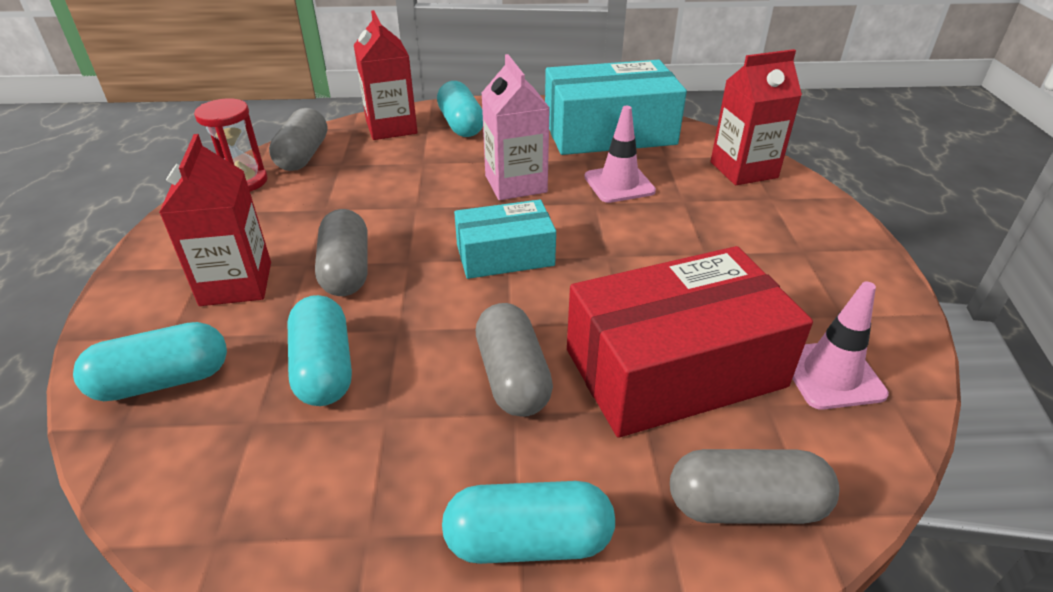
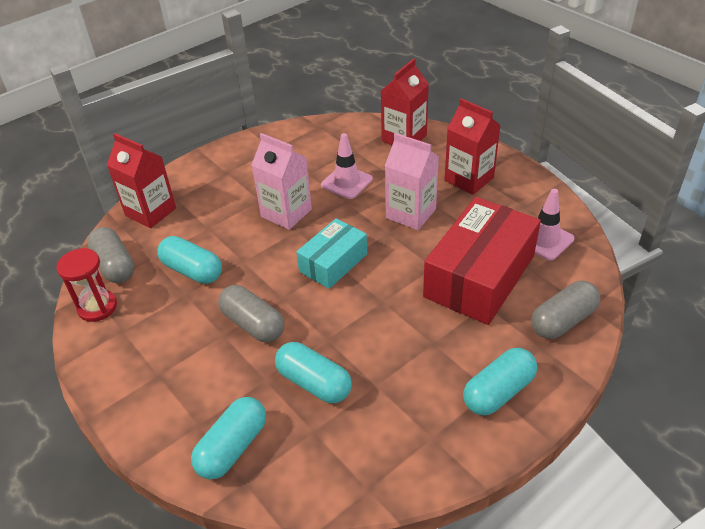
camera: 35 degrees left, 5 degrees up
(236, 283) = (195, 372): red carton -> red carton (469, 179)
(461, 125) = (198, 186): turquoise capsule -> turquoise capsule (192, 270)
(512, 377) = (413, 327): grey capsule -> none
(609, 132) = (302, 146): turquoise box -> none
(661, 249) = (411, 213): none -> pink carton

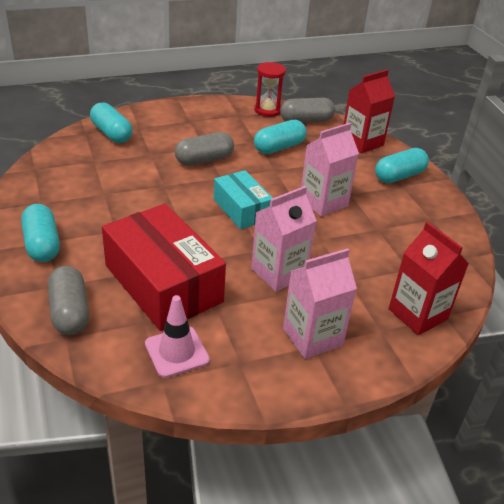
camera: 105 degrees right, 5 degrees down
(314, 383) = (130, 170): turquoise capsule -> turquoise capsule (399, 176)
(346, 182) = (352, 248): pink traffic cone -> none
(469, 179) = (312, 337): red carton -> pink carton

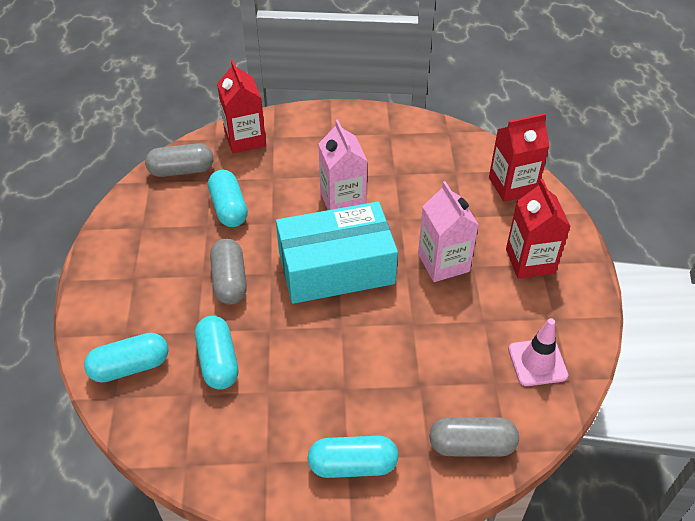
camera: 70 degrees left, 10 degrees up
(163, 283) = (442, 357): red box -> none
(242, 209) = (336, 268): turquoise box -> turquoise box, size x1.73
(267, 110) = (142, 198): red hourglass -> none
(306, 121) = (182, 170): grey capsule -> grey capsule turned 75 degrees clockwise
(312, 337) = (530, 261): pink carton -> red carton
(399, 176) = (316, 131): turquoise capsule -> turquoise capsule (218, 361)

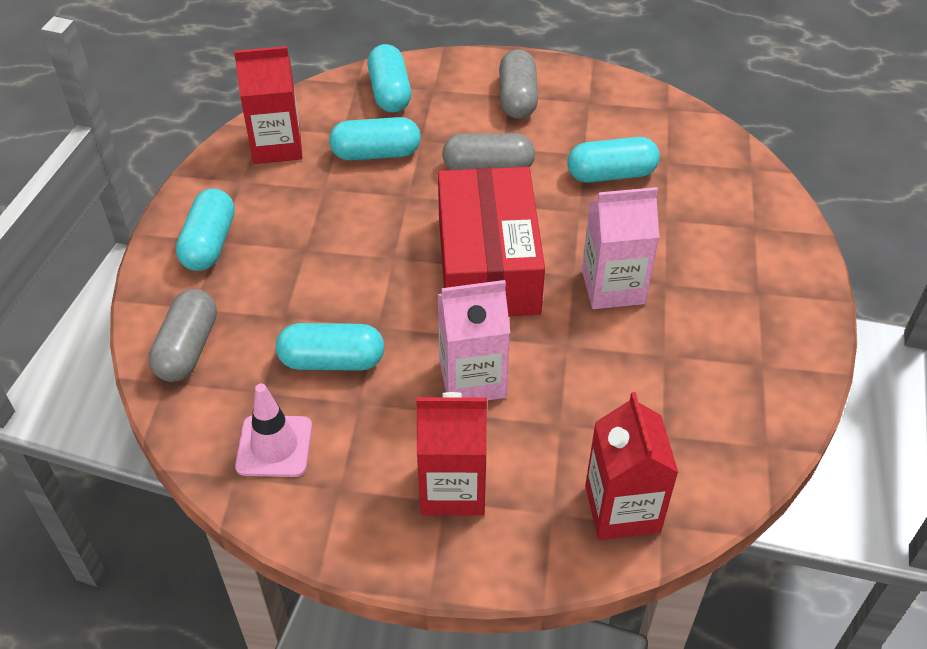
camera: 100 degrees right, 0 degrees up
(182, 170) = (687, 136): grey capsule -> grey capsule (517, 98)
(245, 139) = (750, 198): red carton -> red carton (277, 146)
(336, 268) = (488, 264): turquoise box -> red box
(453, 344) = (332, 361): none -> turquoise capsule

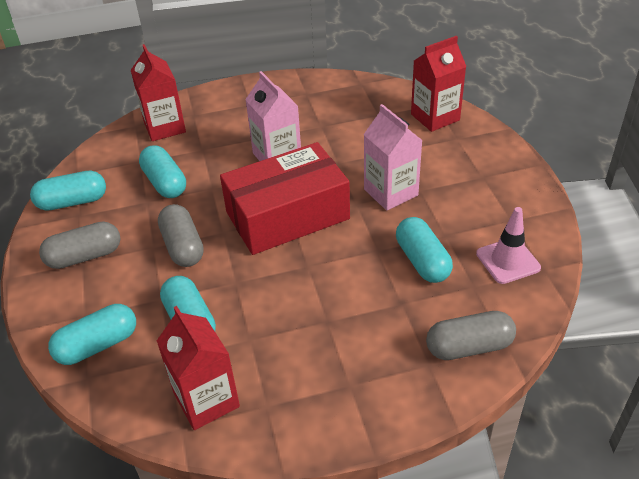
camera: 110 degrees left, 5 degrees down
(209, 244) = (356, 389): turquoise capsule -> turquoise capsule (72, 202)
(452, 488) = (472, 176): red carton -> red carton (164, 127)

